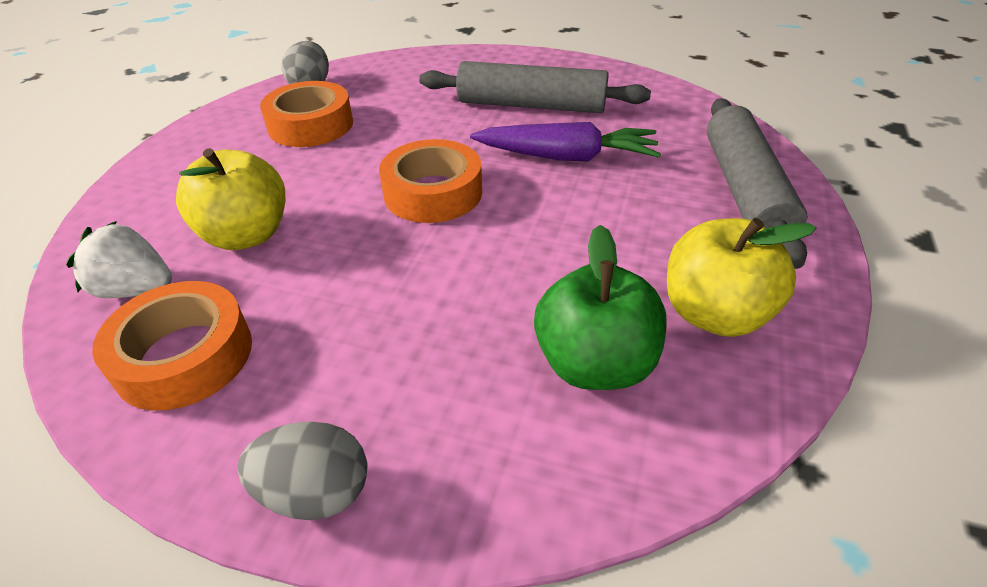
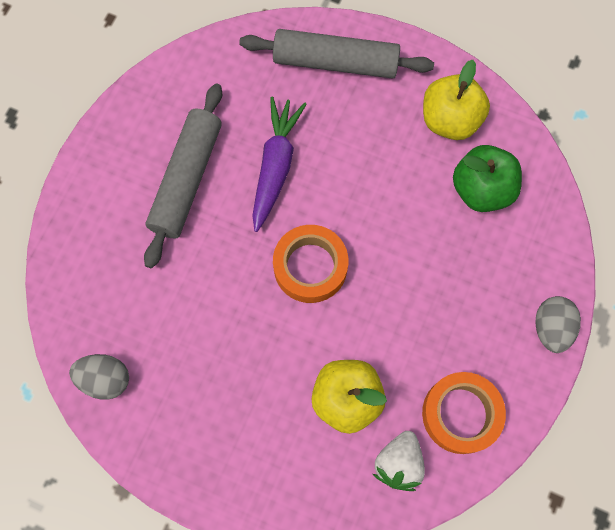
camera: 85 degrees left, 30 degrees up
(311, 125) = (187, 370): orange tape -> none

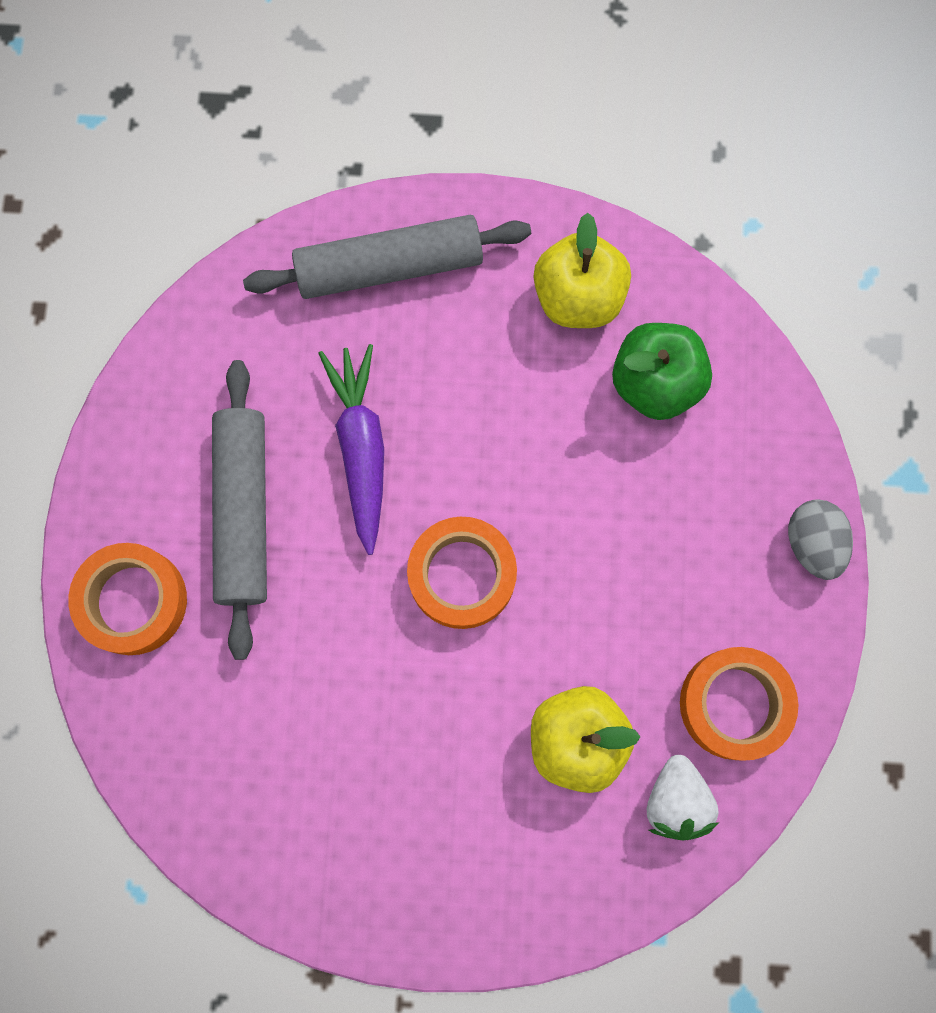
camera: 20 degrees left, 5 degrees up
(96, 210) = (133, 601): none -> orange tape
(105, 379) = (239, 834): grey egg -> none

